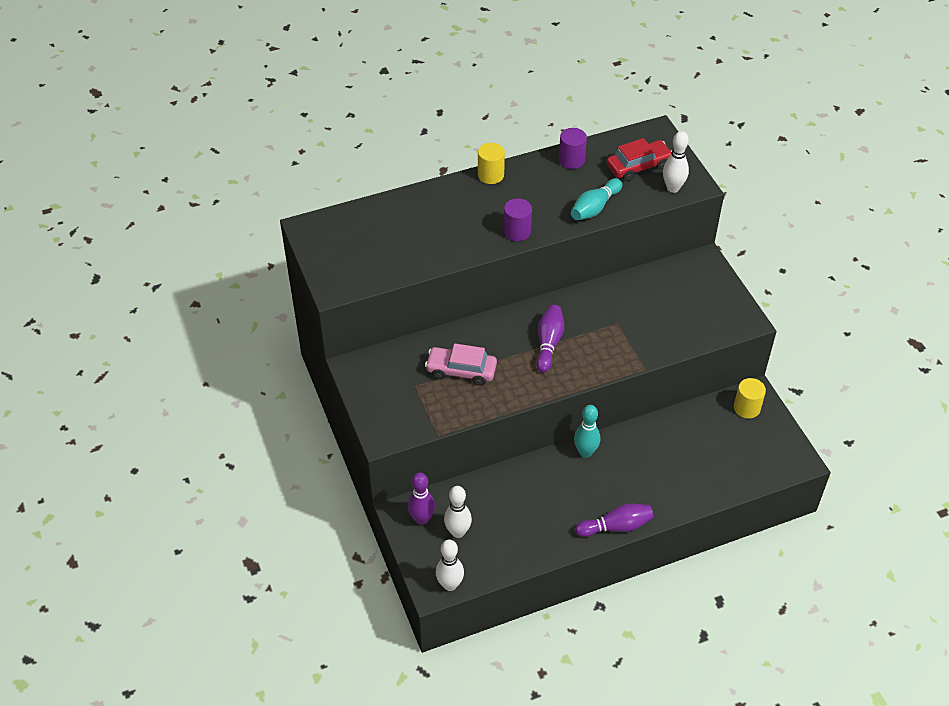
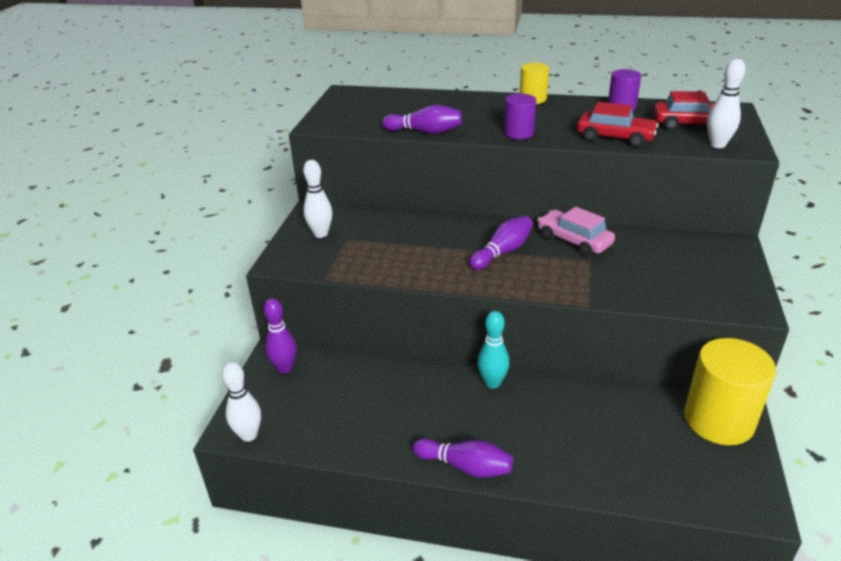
camera: 35 degrees right, 15 degrees down
(438, 260) = (425, 132): none -> purple bowling pin
(458, 532) = (304, 393): white bowling pin -> white bowling pin (321, 234)
(461, 371) = (398, 243): pink car -> pink car (574, 241)
(594, 208) = (615, 137): turquoise bowling pin -> red car
(747, 408) = (718, 420): yellow cylinder -> yellow cylinder, size x1.89

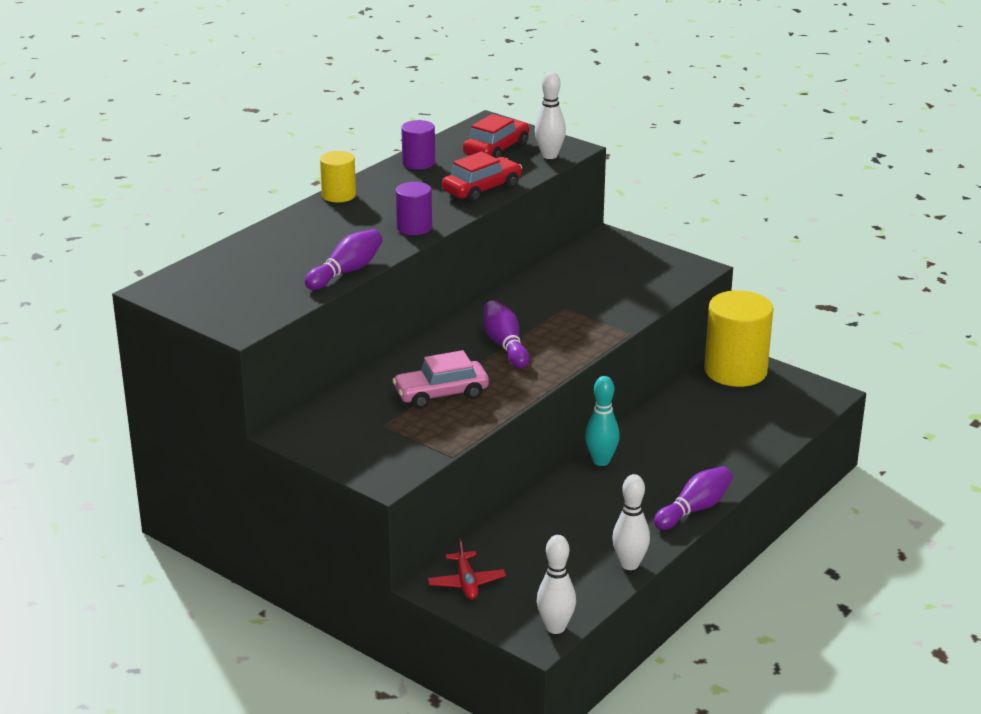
camera: 65 degrees left, 5 degrees down
(285, 368) = (466, 582): purple bowling pin -> red plane
(321, 234) = (352, 439): white bowling pin -> white bowling pin (629, 564)
(574, 241) = (524, 304): pink car -> pink car (441, 394)

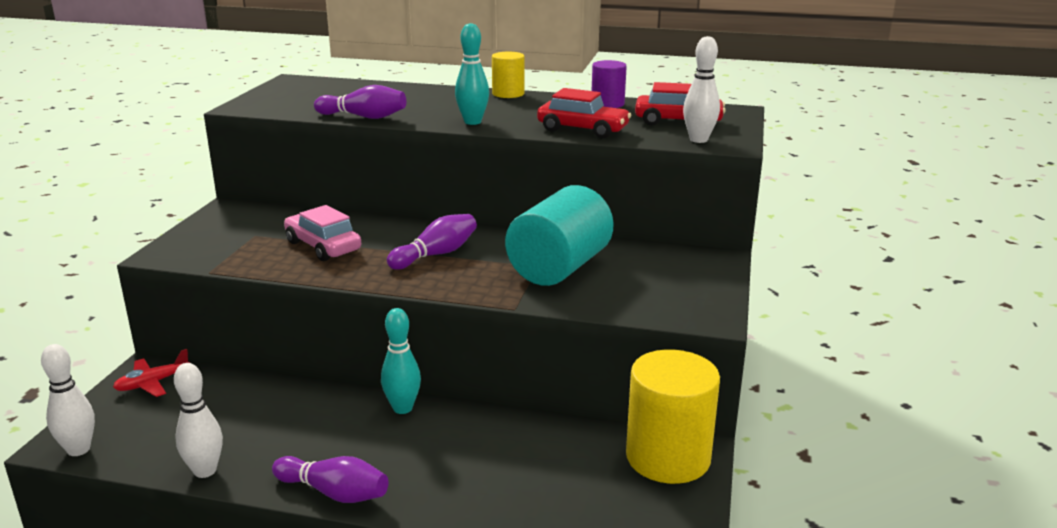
camera: 65 degrees right, 5 degrees down
(414, 227) = (472, 122): purple cylinder -> turquoise bowling pin
(574, 300) = (559, 267): none -> turquoise cylinder

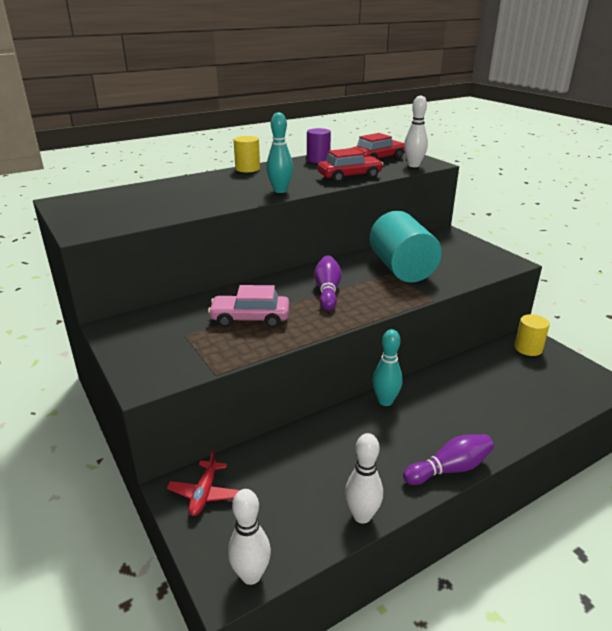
camera: 45 degrees left, 5 degrees up
(364, 117) = (202, 209): purple bowling pin -> none
(668, 457) = (528, 348): yellow cylinder -> yellow cylinder, size x0.53

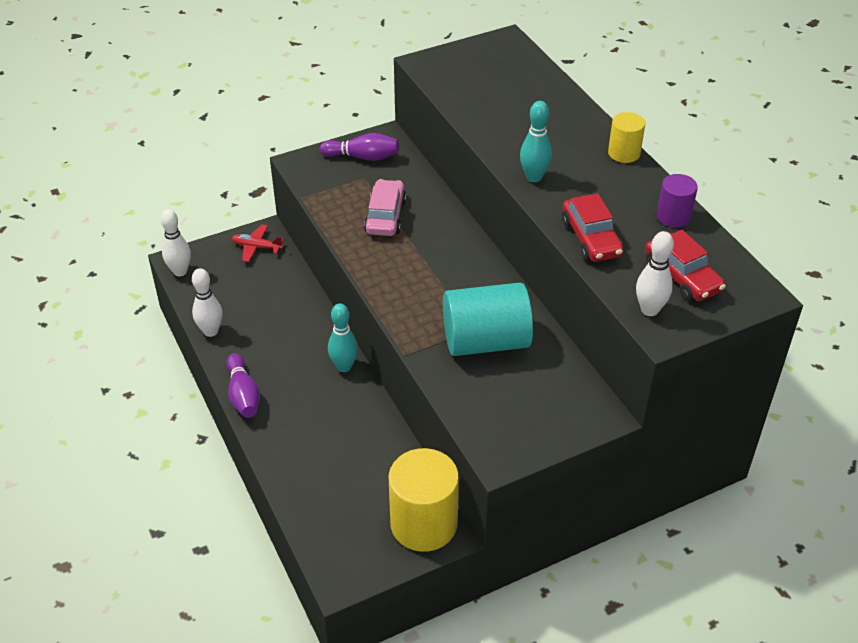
camera: 95 degrees right, 15 degrees up
(327, 291) = (434, 272): purple bowling pin -> purple bowling pin (363, 157)
(528, 348) = (423, 524): yellow cylinder -> yellow cylinder, size x1.89

